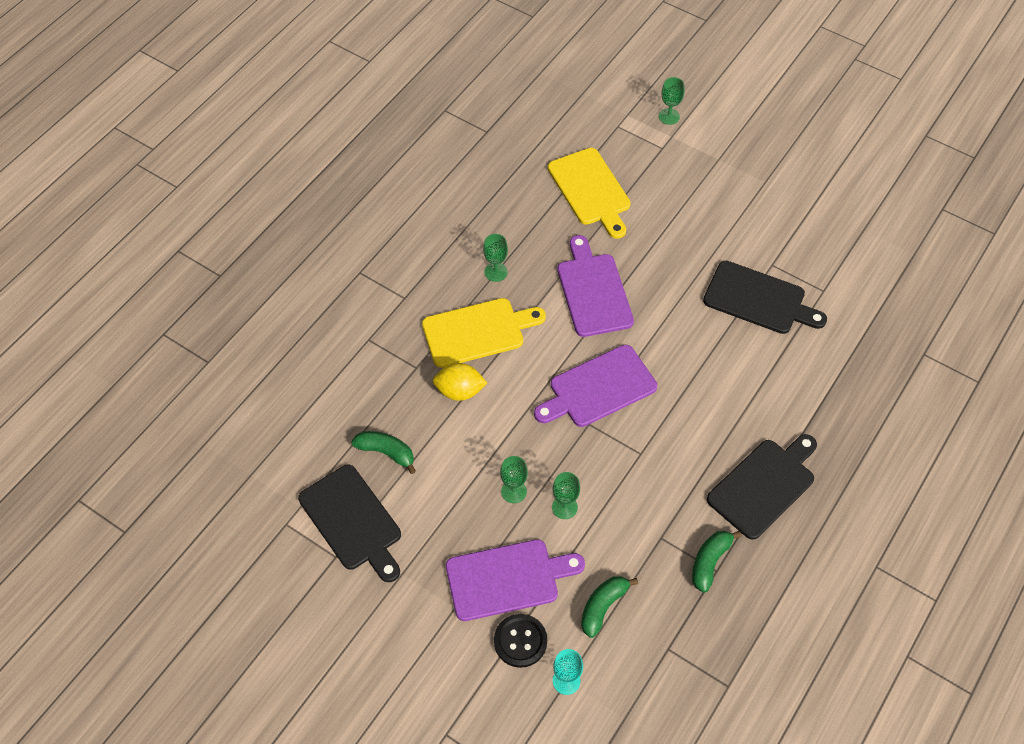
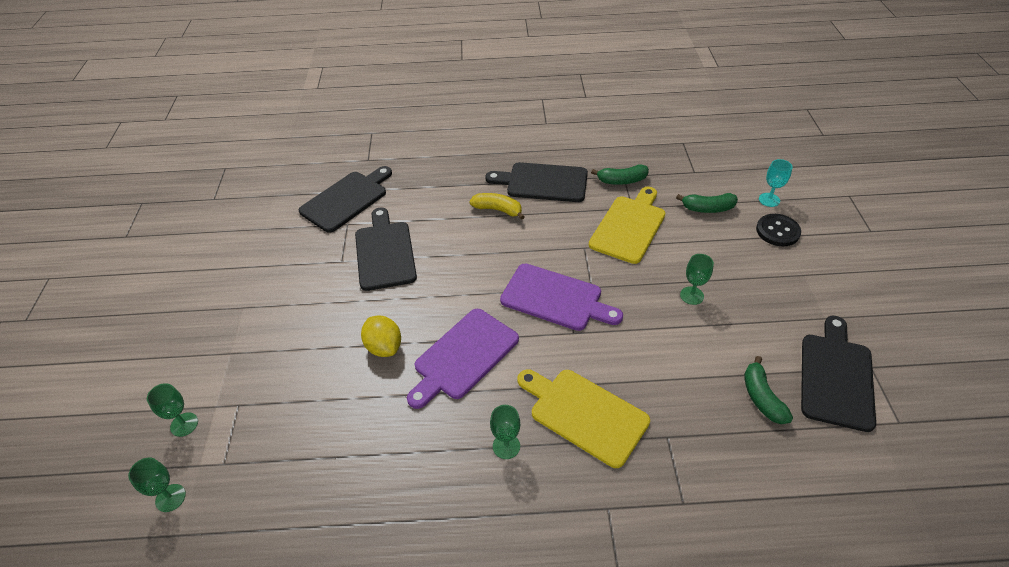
camera: 125 degrees left, 10 degrees down
(459, 391) = (653, 386): yellow lemon -> yellow lemon (384, 347)
(507, 578) = (751, 261): purple cutting board -> none
(564, 507) = (669, 262): green goblet -> green goblet (170, 498)
(591, 190) = (337, 432): yellow cutting board -> yellow cutting board (629, 226)
(750, 418) = (498, 210): none -> yellow banana
(863, 306) = (346, 199): none -> black cutting board

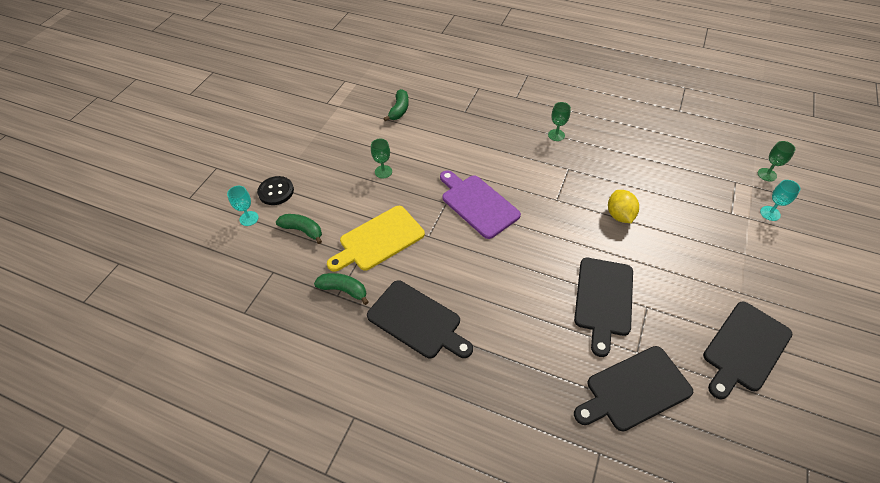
camera: 155 degrees left, 5 degrees up
(184, 424) = (770, 213): green goblet -> turquoise goblet
(463, 356) = (563, 189): purple cutting board -> none
(498, 210) = (479, 305): yellow banana -> none
(584, 414) = (503, 134): yellow cutting board -> none
(836, 377) = (350, 105): black cutting board -> black cutting board (745, 348)

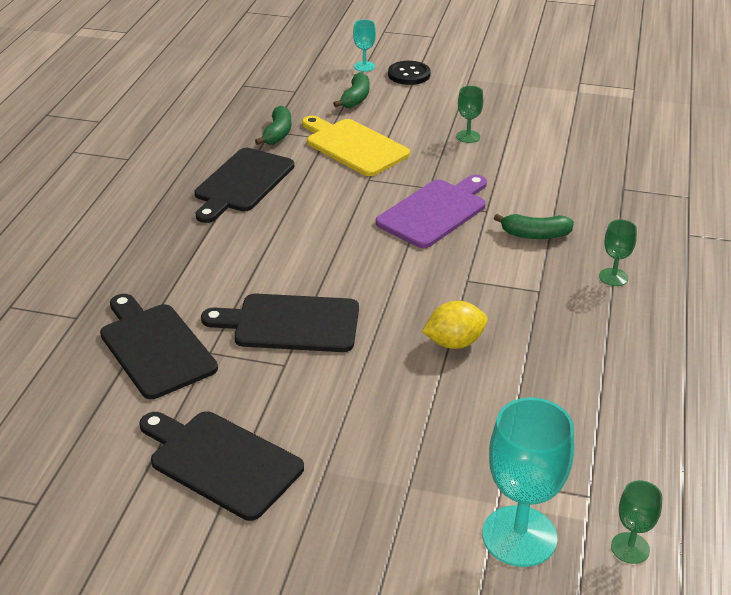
camera: 80 degrees right, 15 degrees down
(399, 110) = (595, 135): green banana -> green banana (535, 235)
(770, 213) = (519, 536): turquoise goblet -> turquoise goblet, size x1.98

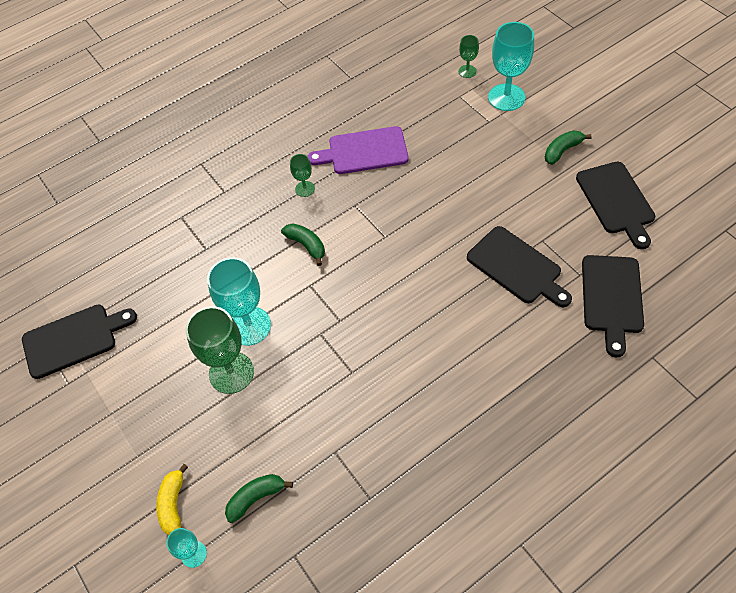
camera: 135 degrees left, 20 degrees up
(242, 183) = (448, 434): black cutting board -> black cutting board (74, 339)
(278, 133) = (367, 488): green banana -> green banana (562, 151)
(353, 146) = (324, 423): yellow cutting board -> none
(409, 74) = (173, 504): black button -> yellow banana
(434, 211) = (343, 306): purple cutting board -> purple cutting board (364, 151)
(454, 342) = (437, 200): yellow lemon -> none
(468, 136) = (231, 373): green goblet -> green goblet, size x1.98
(497, 164) = (249, 326): none -> turquoise goblet

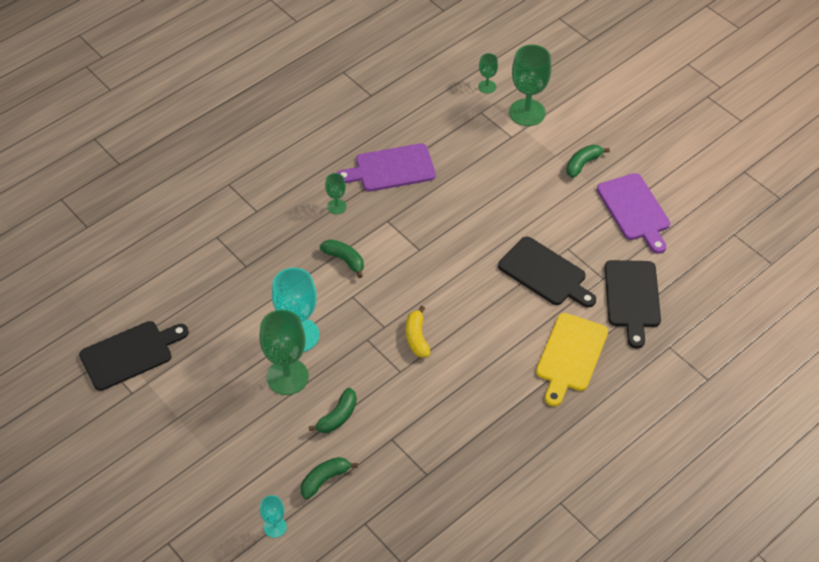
camera: 10 degrees left, 5 degrees down
(173, 504) = (250, 489): yellow banana -> yellow banana (417, 338)
(279, 422) = (338, 416): none -> green banana
(506, 97) = (527, 112): turquoise goblet -> green goblet
(541, 363) = (571, 356): none -> yellow cutting board
(616, 201) = (635, 210): black cutting board -> purple cutting board

